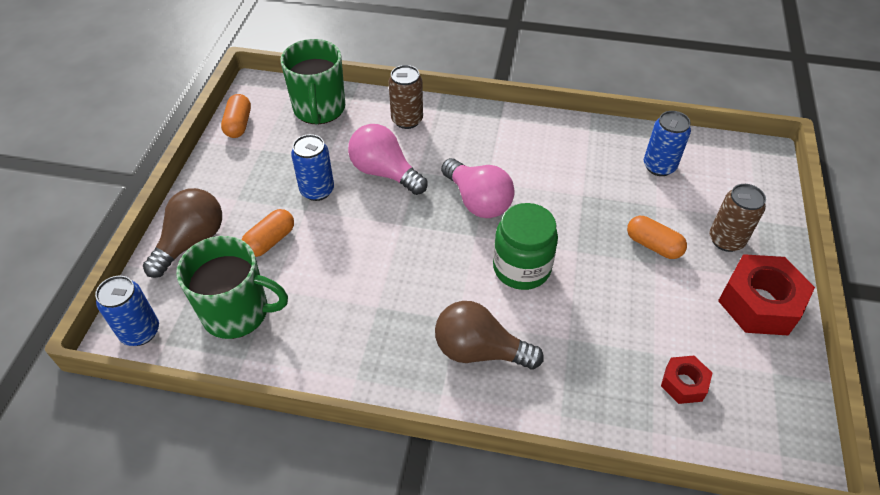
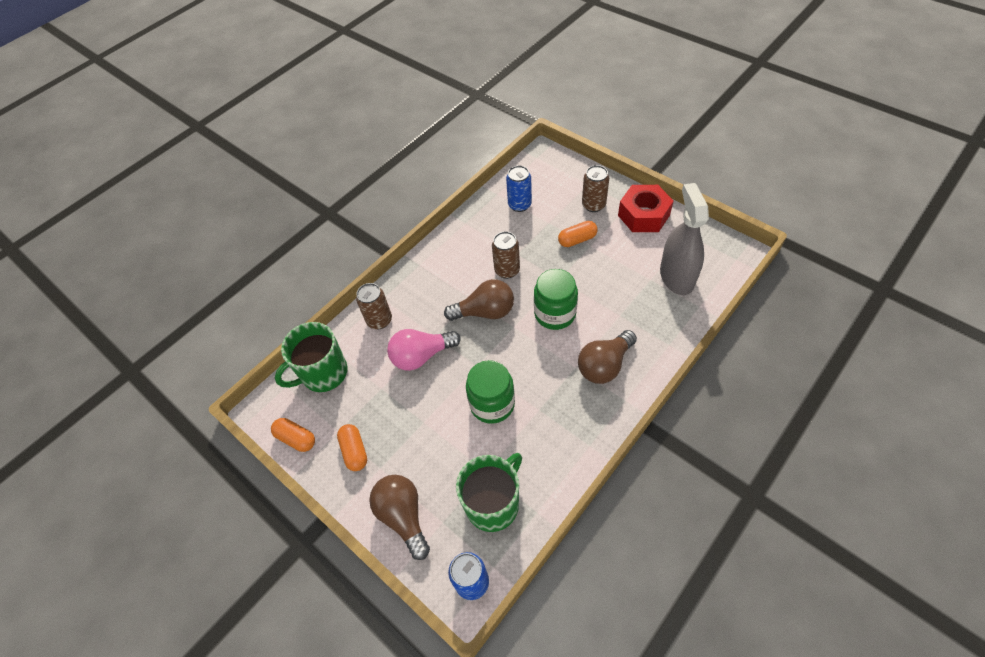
camera: 55 degrees left, 5 degrees up
(270, 241) = (438, 457): orange capsule -> orange capsule (354, 451)
(317, 190) = (409, 407): blue can -> none
(319, 109) = (323, 373): green mug -> green mug turned 120 degrees clockwise
(360, 259) = (492, 404): none -> green jar
(478, 201) = (485, 312): pink light bulb -> brown light bulb
(551, 196) = (507, 270): none -> brown can
(683, 384) = (676, 276): red nut -> grey spray bottle

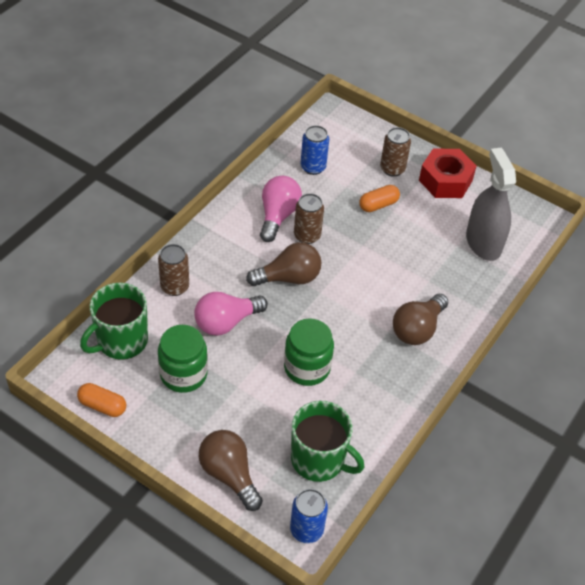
camera: 15 degrees left, 5 degrees down
(354, 451) = (168, 416): orange capsule -> none
(482, 251) = (278, 216): none -> pink light bulb
(493, 504) = (319, 460): green mug -> green mug turned 90 degrees clockwise
(555, 313) = (362, 279): green jar -> green jar (183, 374)

